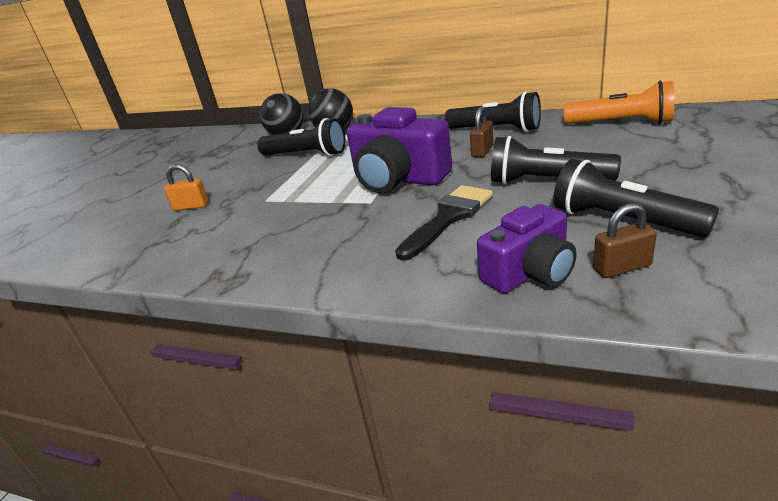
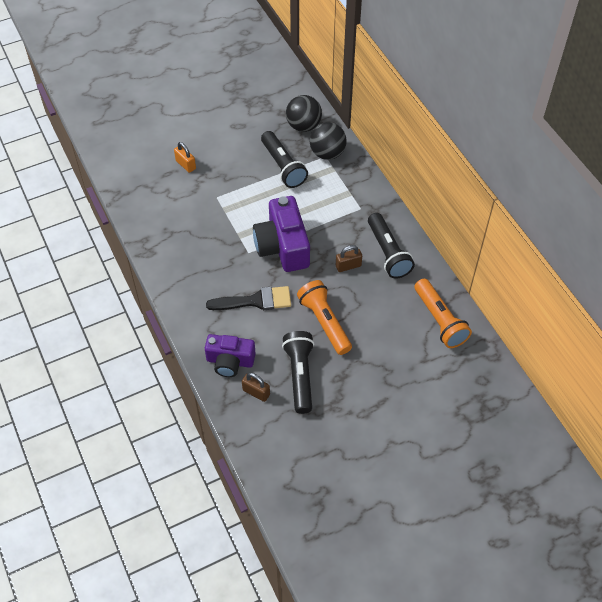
camera: 40 degrees right, 25 degrees up
(546, 181) = (324, 322): black flashlight -> orange flashlight

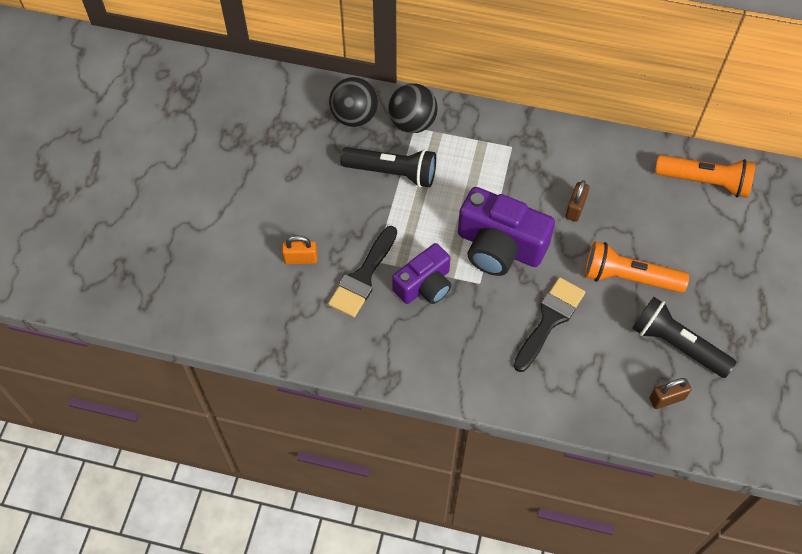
camera: 50 degrees left, 5 degrees up
(200, 198) = (363, 277): none -> black brush
(230, 361) = (608, 396): purple camera -> purple camera (424, 285)
(388, 253) = (588, 164): black flashlight -> none

